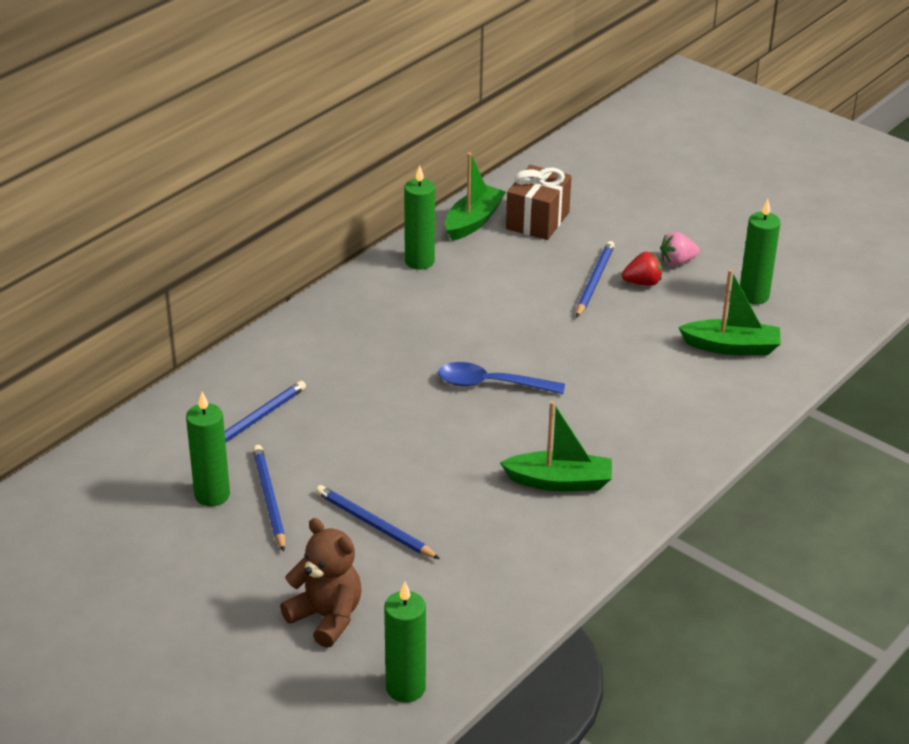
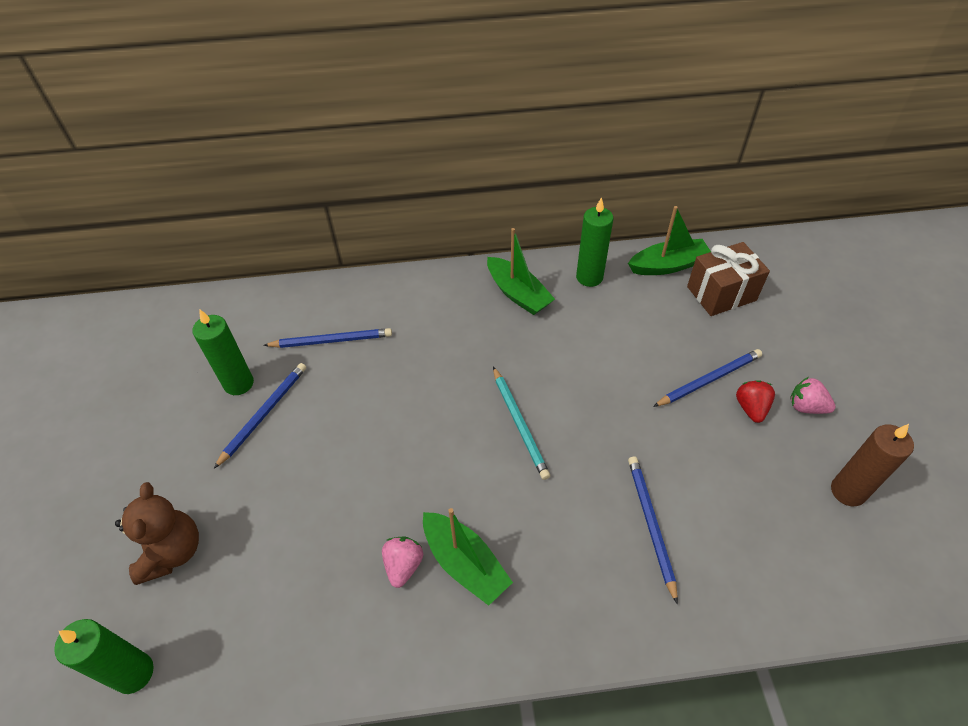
camera: 45 degrees right, 15 degrees up
(374, 525) = (295, 493): blue pencil -> blue pencil (650, 524)
(491, 384) = (519, 424): blue spoon -> turquoise pencil
(518, 510) = (403, 565): none -> pink strawberry
(642, 283) = (751, 408): red strawberry -> red strawberry turned 120 degrees counterclockwise
(731, 347) = (767, 533): green boat -> green boat (518, 293)
(753, 296) = (848, 491): green candle -> brown candle

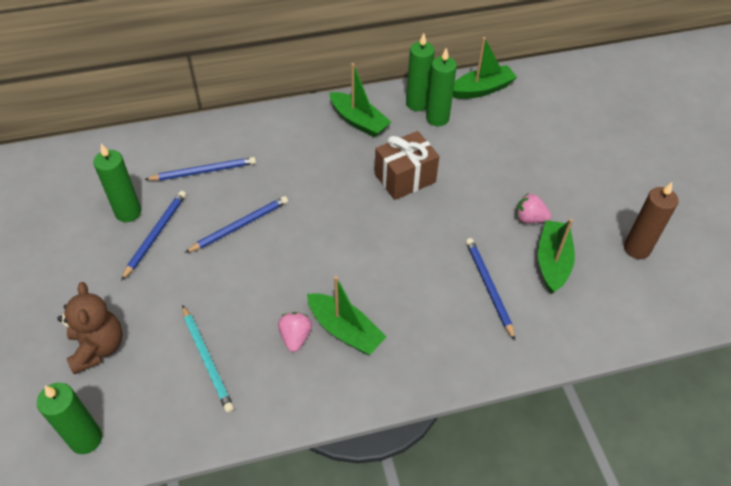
camera: 10 degrees left, 0 degrees up
(519, 424) = (374, 223): turquoise pencil -> turquoise pencil (207, 359)
(611, 297) = (437, 118): none -> green candle
(709, 379) = (523, 176): blue pencil -> blue pencil (240, 226)
(721, 293) = (527, 109): brown gift -> brown gift (405, 178)
(736, 498) = (552, 262): none -> green boat
(751, 408) = (558, 195): red strawberry -> none
(806, 406) = (601, 190): pink strawberry -> pink strawberry (529, 218)

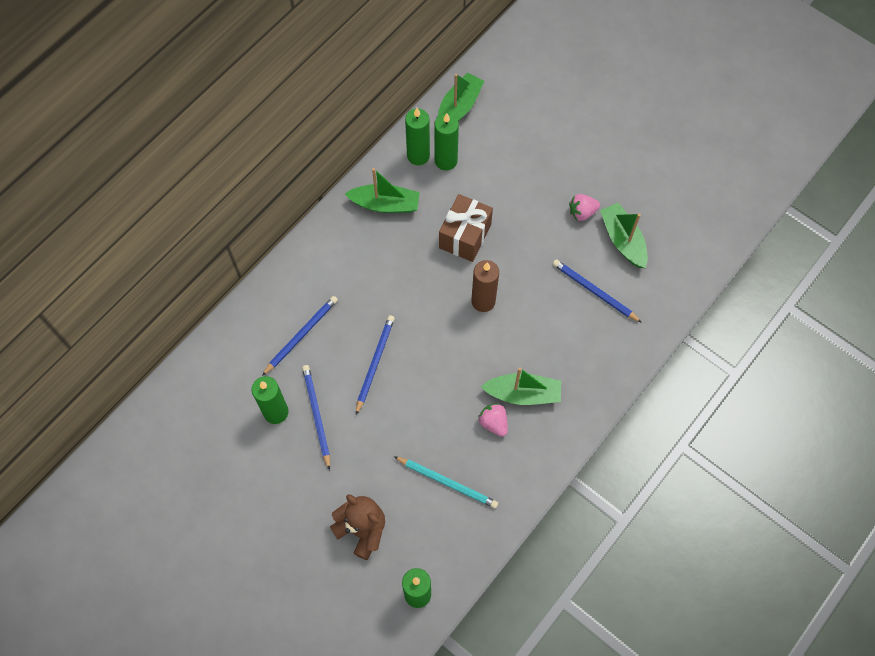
camera: 35 degrees left, 15 degrees up
(637, 249) = (671, 190): brown candle -> brown candle (483, 301)

